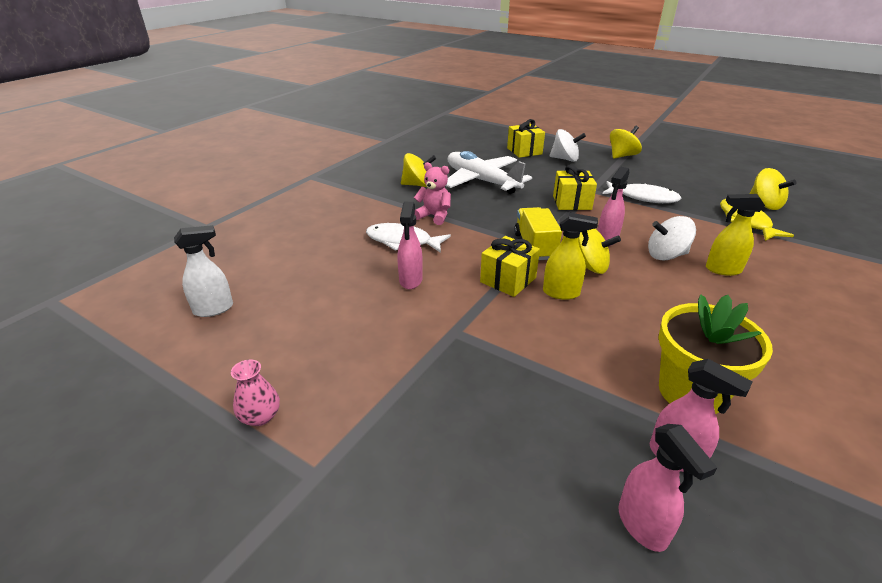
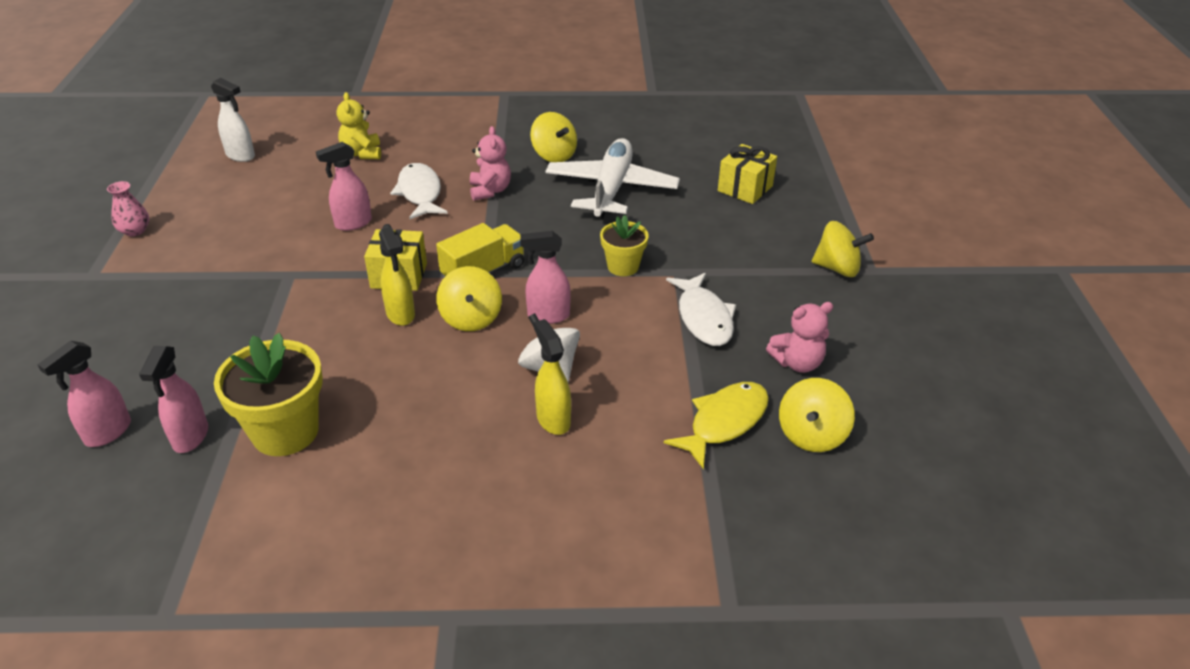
camera: 55 degrees right, 5 degrees up
(308, 249) = (362, 153): none -> yellow teddy bear
(565, 159) = (759, 225): white spinning top -> none
(572, 203) = (623, 266): yellow gift -> yellow flower pot
(700, 189) = (797, 363): none -> pink teddy bear

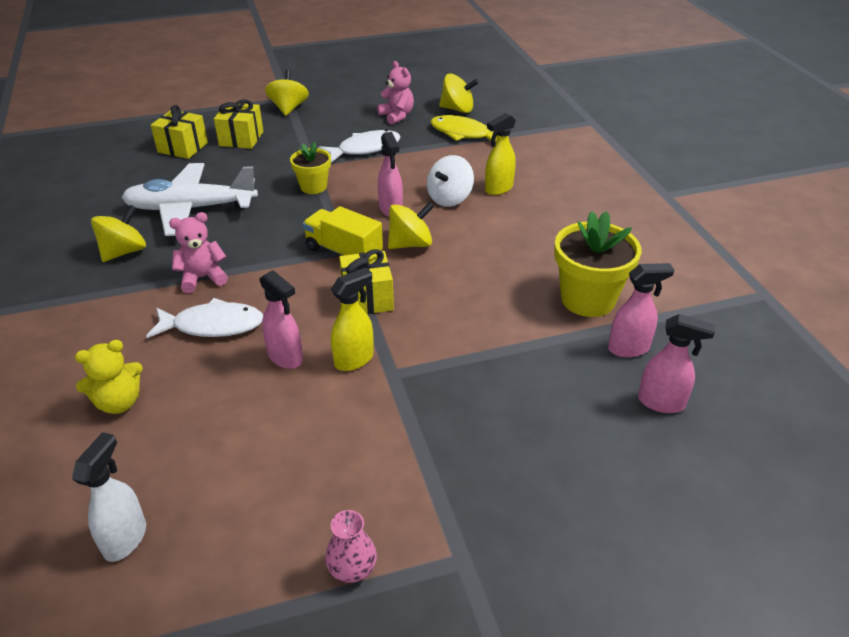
camera: 105 degrees left, 0 degrees up
(400, 314) = (422, 282): yellow spray bottle -> yellow spray bottle (354, 359)
(420, 193) = (213, 325): white fish -> white fish turned 150 degrees counterclockwise
(757, 226) = (241, 139): none -> yellow gift

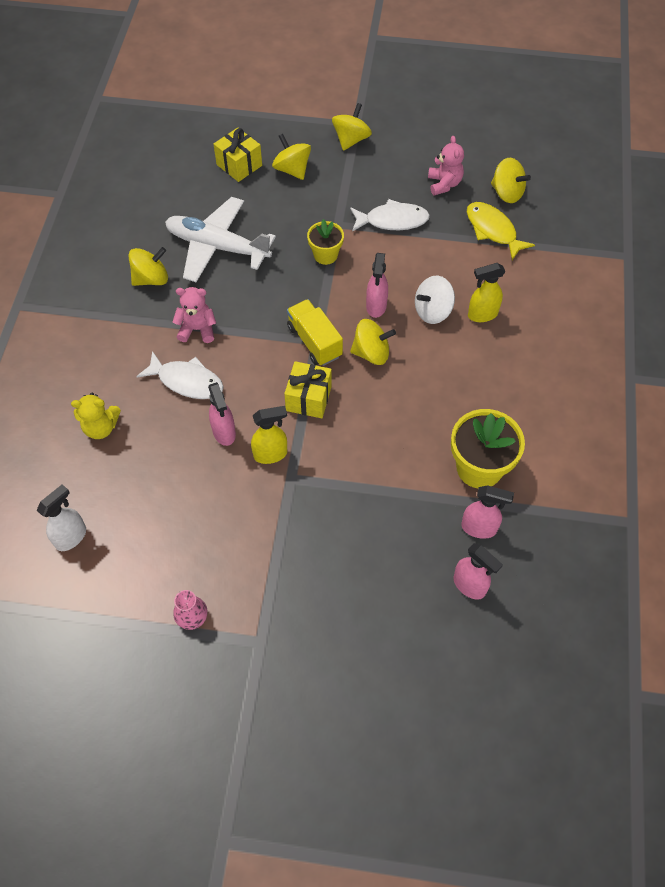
camera: 25 degrees right, 20 degrees up
(241, 139) = (292, 169): yellow gift -> yellow spinning top

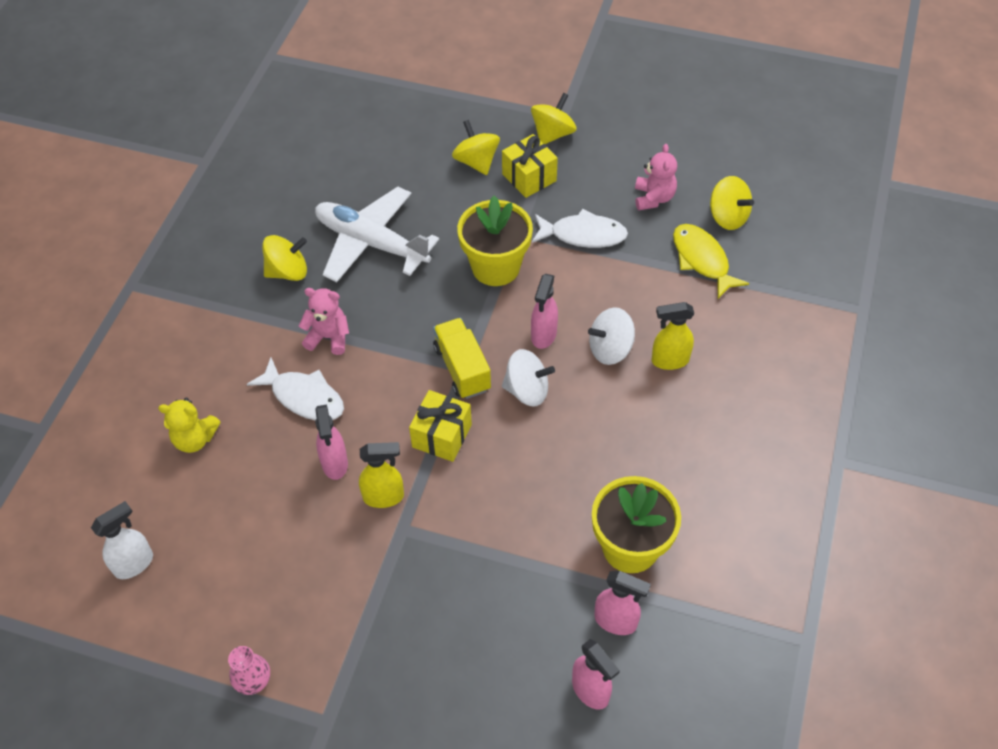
camera: 10 degrees right, 5 degrees down
(239, 165) = (416, 150): yellow gift -> yellow gift (529, 177)
(325, 255) = (495, 267): yellow flower pot -> yellow flower pot, size x1.68
(371, 353) = (527, 390): yellow spinning top -> white spinning top

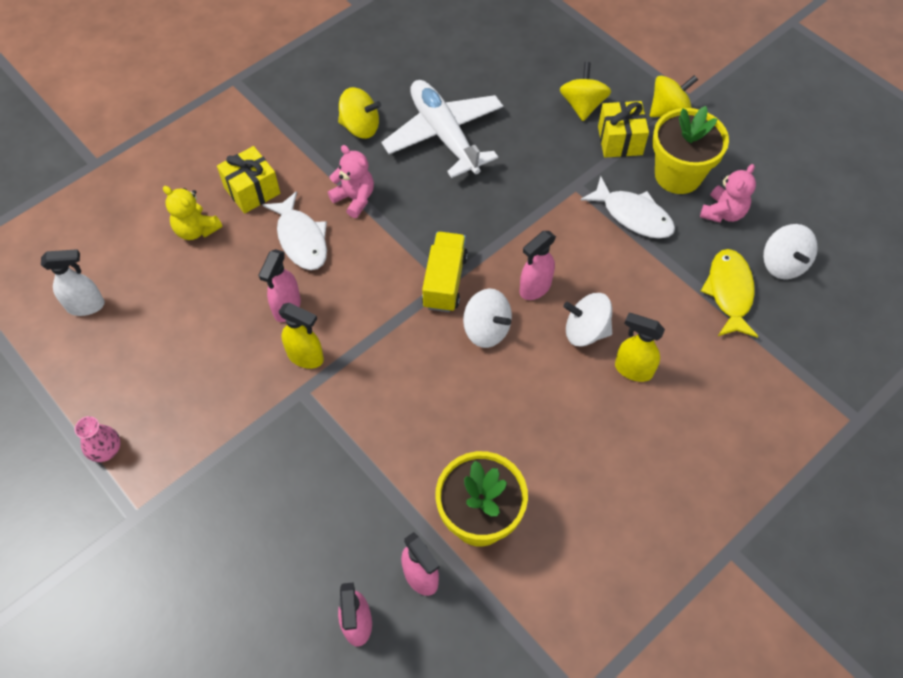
camera: 30 degrees right, 5 degrees up
(442, 436) = (388, 330): yellow gift -> yellow gift (252, 190)
(495, 267) = (535, 206): yellow flower pot -> yellow flower pot (678, 175)
(727, 217) = (783, 264): yellow spinning top -> white spinning top

